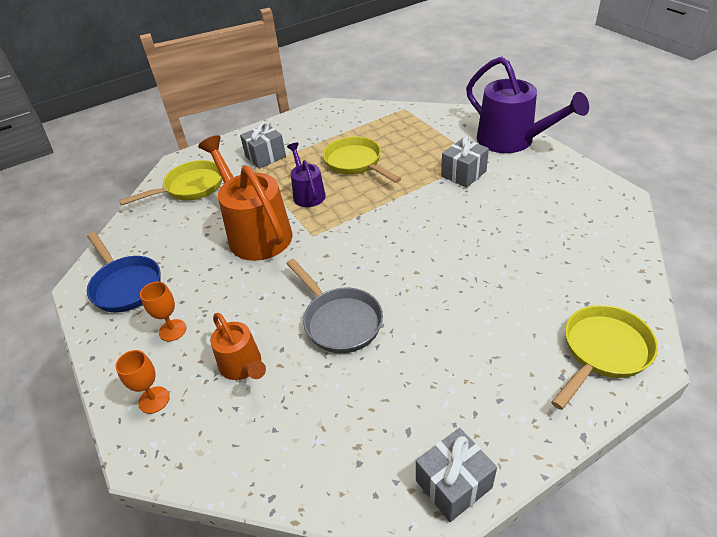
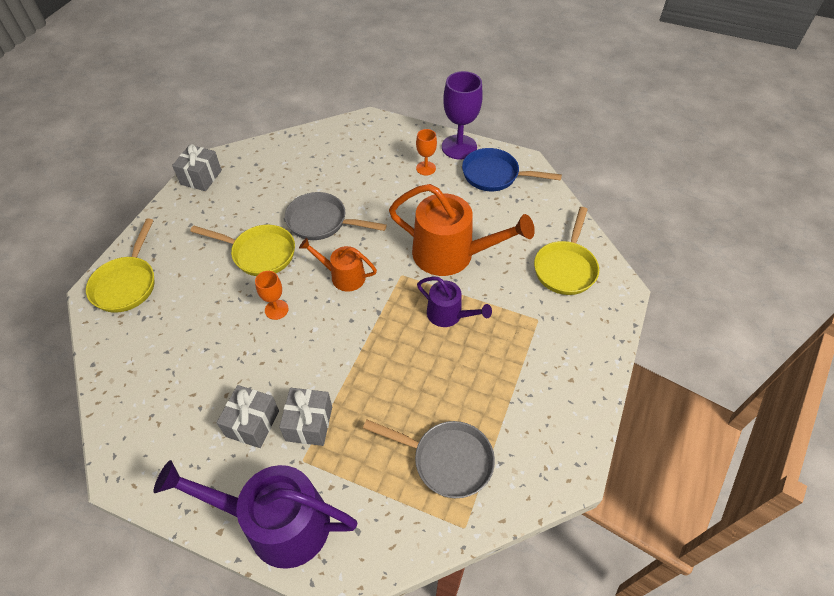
camera: 140 degrees right, 10 degrees up
(108, 339) = (459, 147): none -> purple goblet
(154, 400) = (392, 138): orange goblet -> orange goblet (276, 309)
(243, 366) = (359, 172): orange watering can -> orange watering can (343, 276)
(265, 157) = (544, 341): grey gift -> grey gift (252, 423)
(356, 163) = (439, 381): yellow pan -> yellow pan (259, 253)
(388, 131) = (446, 460): none -> grey pan

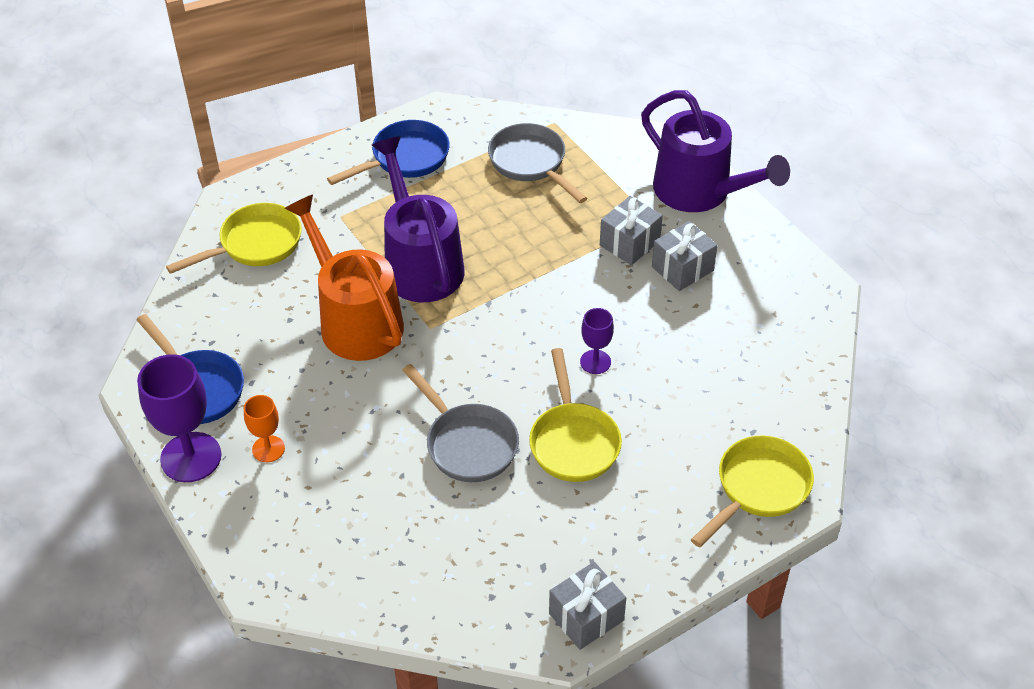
camera: 145 degrees left, 5 degrees down
(259, 253) = (573, 442): yellow pan -> yellow pan turned 150 degrees counterclockwise
(276, 309) = (595, 362): orange goblet -> purple goblet
(343, 276) = (495, 360): orange watering can -> none
(448, 315) = (420, 264): purple watering can -> purple watering can, size x1.84
(547, 399) = (405, 158): none -> blue pan

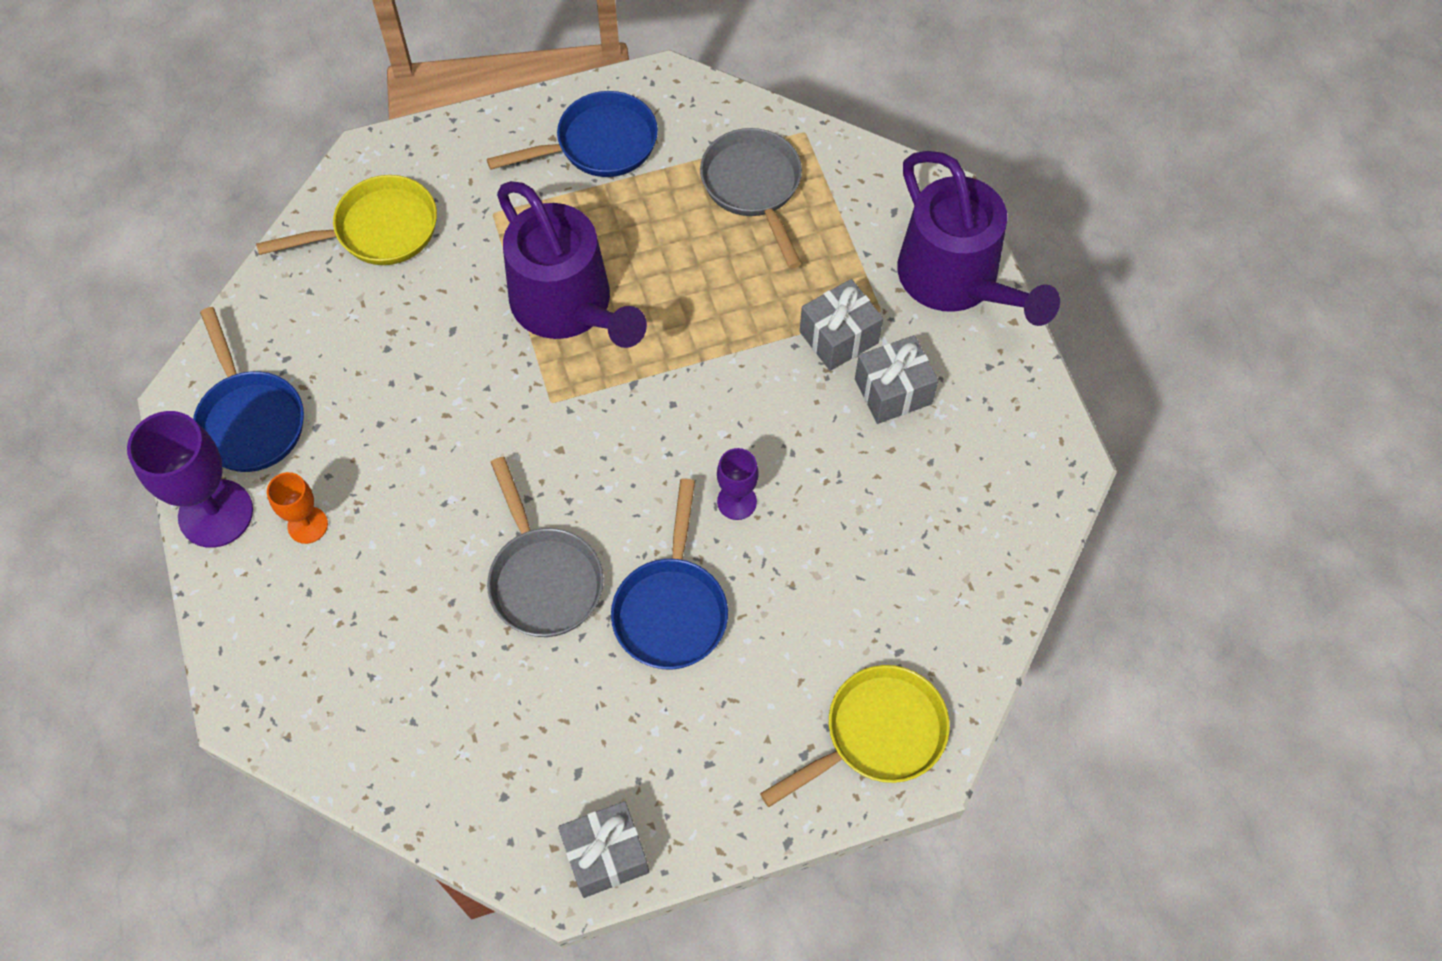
camera: 15 degrees right, 15 degrees up
(355, 320) = (464, 369): orange watering can -> none
(420, 264) = (568, 306): purple watering can -> purple watering can turned 150 degrees clockwise
(573, 442) = (671, 609): yellow pan -> blue pan

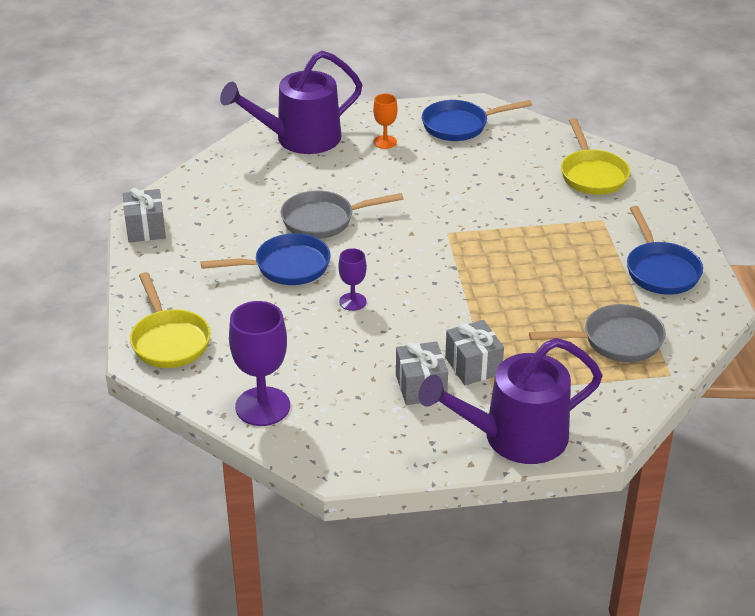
camera: 100 degrees right, 25 degrees down
(216, 513) = (401, 114): purple goblet -> purple goblet (262, 406)
(568, 306) = (521, 245): purple watering can -> purple watering can (300, 139)
(671, 609) = (286, 267): blue pan -> blue pan turned 150 degrees clockwise

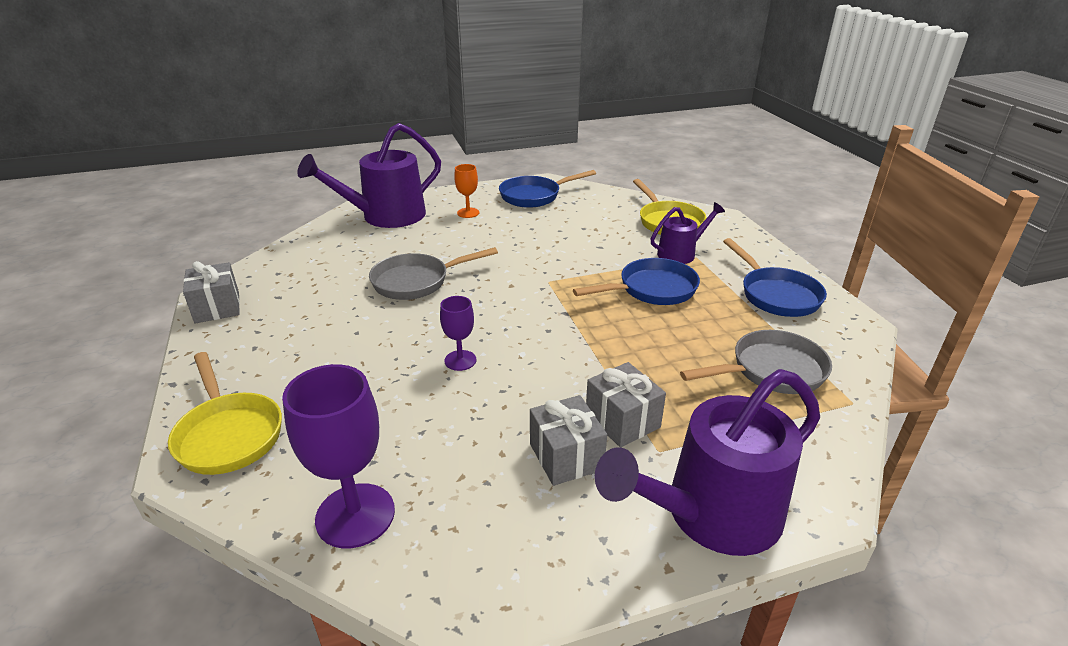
camera: 10 degrees left, 5 degrees down
(286, 267) = (378, 331): blue pan -> blue pan (652, 289)
(588, 215) = (680, 253): none -> purple watering can

